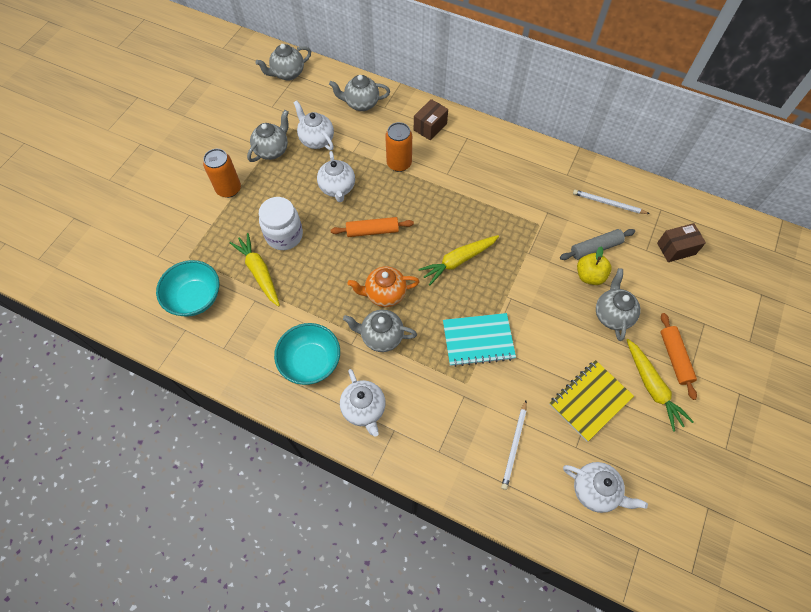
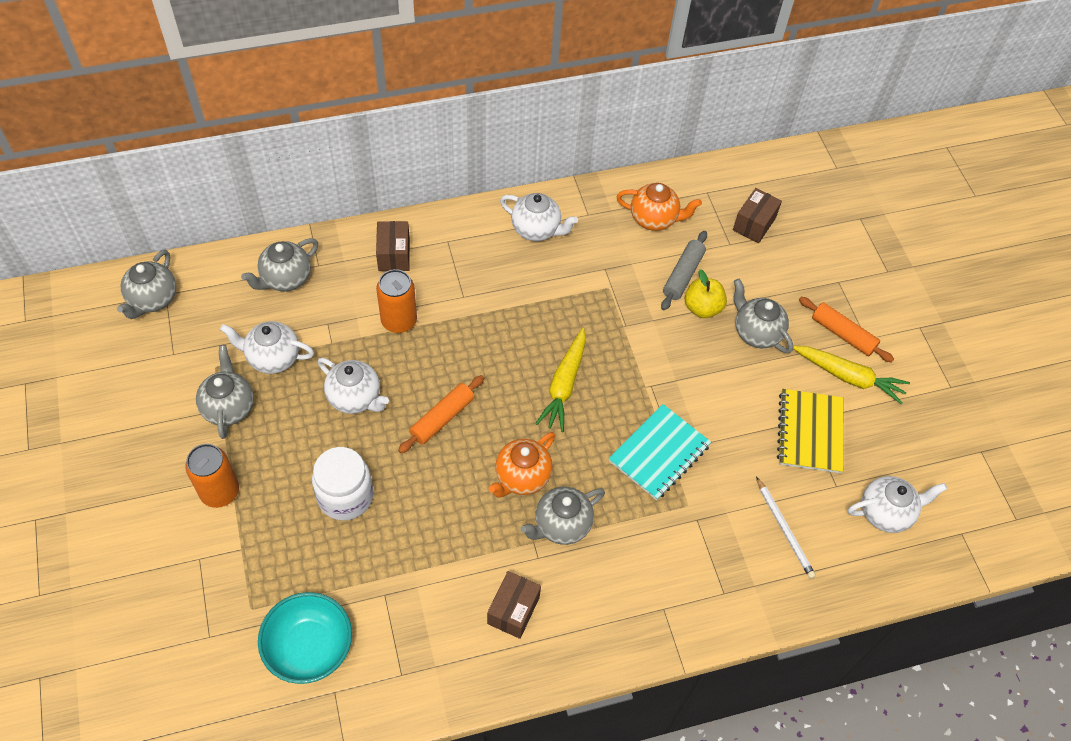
camera: 45 degrees left, 5 degrees down
(259, 272) = (357, 560): yellow carrot -> none
(310, 362) = (513, 610): turquoise bowl -> brown box
(364, 409) = (615, 613): white teapot -> white teapot (536, 230)
(608, 203) = (654, 219): white pencil -> orange teapot

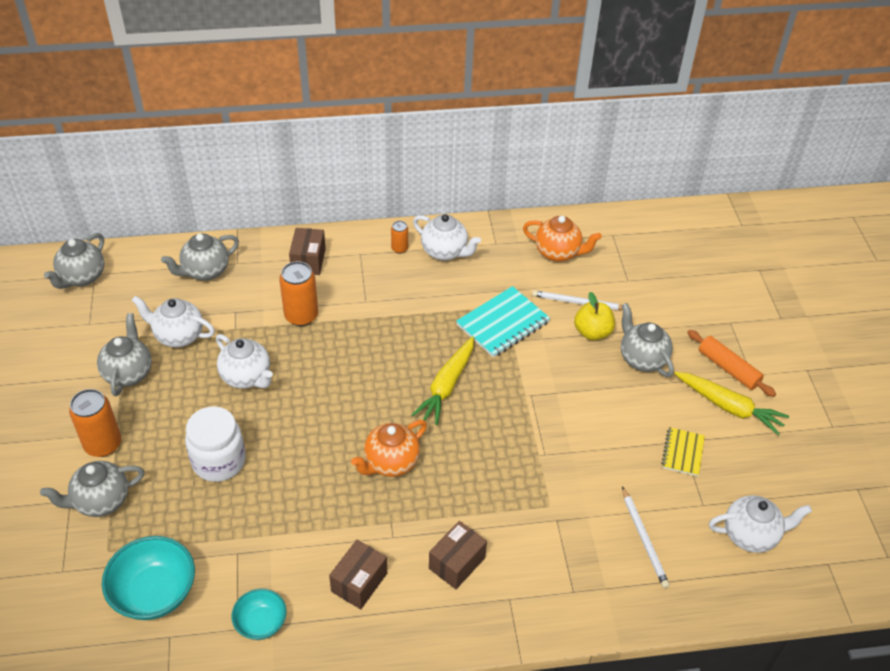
camera: 10 degrees right, 10 degrees down
(423, 665) = (261, 622): none -> turquoise bowl
(442, 418) = (324, 403): orange rolling pin -> none
(488, 230) = (399, 248): none -> orange can
(561, 525) = (421, 510): grey teapot -> grey teapot (101, 501)
(659, 453) = (529, 455): turquoise notebook -> turquoise notebook (503, 323)
(683, 275) = (578, 302): grey rolling pin -> white pencil
(754, 224) = (654, 265): brown box -> brown box (457, 563)
(809, 432) = (682, 452): yellow notebook -> yellow notebook, size x0.59

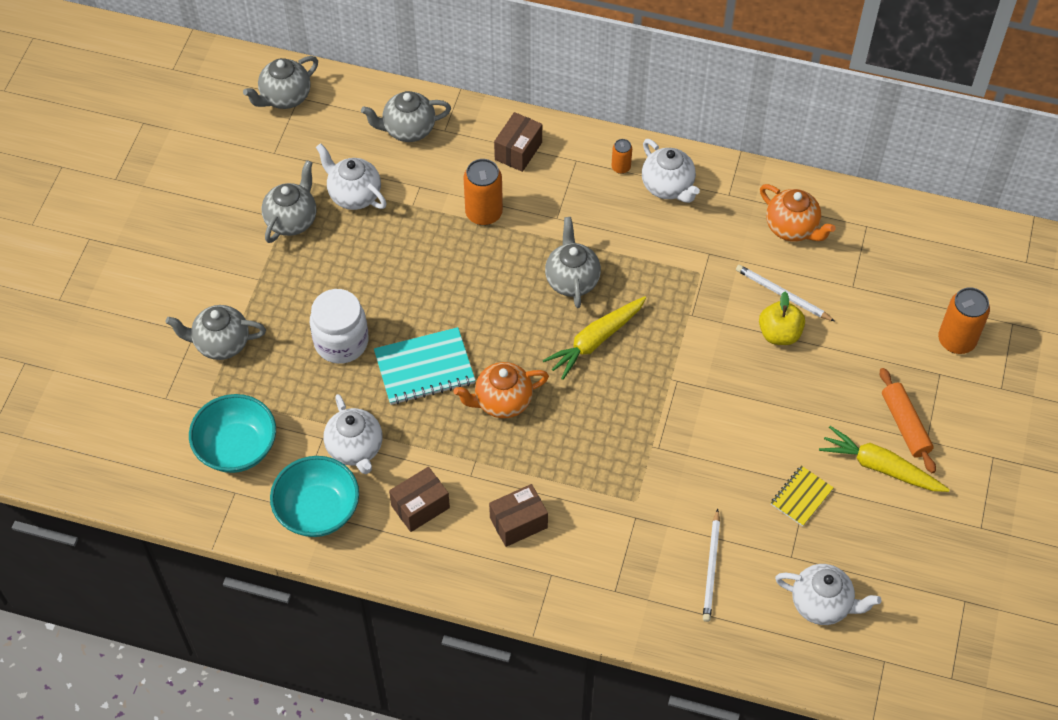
camera: 25 degrees right, 10 degrees up
(103, 444) = (242, 287): orange can -> orange can (956, 340)
(246, 377) = (402, 263): white teapot -> white teapot (355, 449)
(261, 622) = (318, 510): turquoise bowl -> turquoise bowl, size x1.69
(503, 323) = (688, 291): turquoise notebook -> turquoise notebook (424, 368)
(642, 359) = (816, 382): grey teapot -> grey teapot (572, 280)
(729, 407) = (880, 467): yellow carrot -> yellow carrot turned 150 degrees clockwise

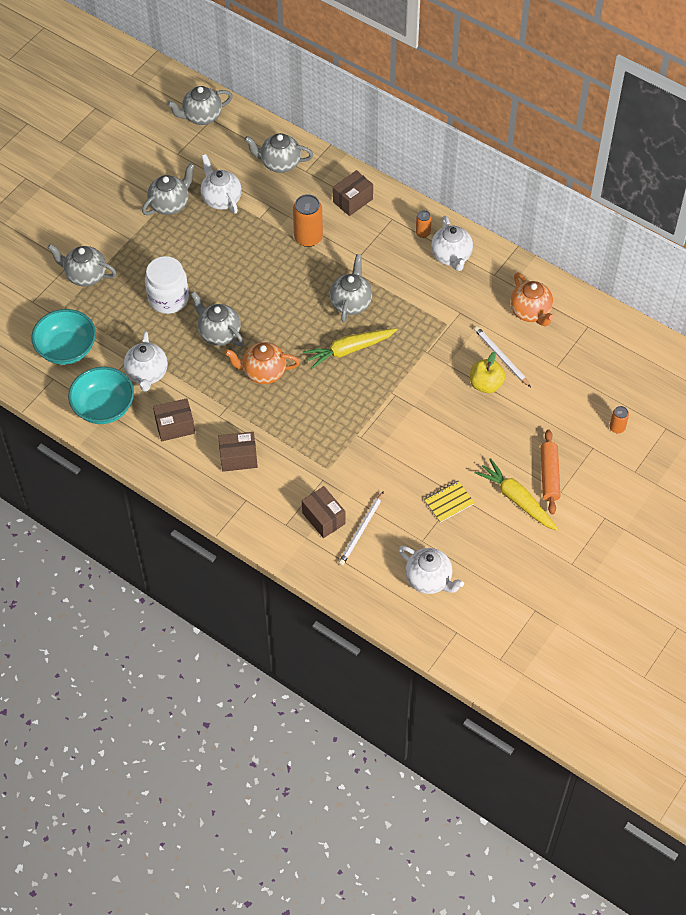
camera: 20 degrees right, 0 degrees up
(424, 368) = (219, 333): turquoise notebook -> grey teapot
(658, 567) = (323, 518): none -> brown box
(956, 340) = (617, 428): orange can -> orange can, size x0.53

